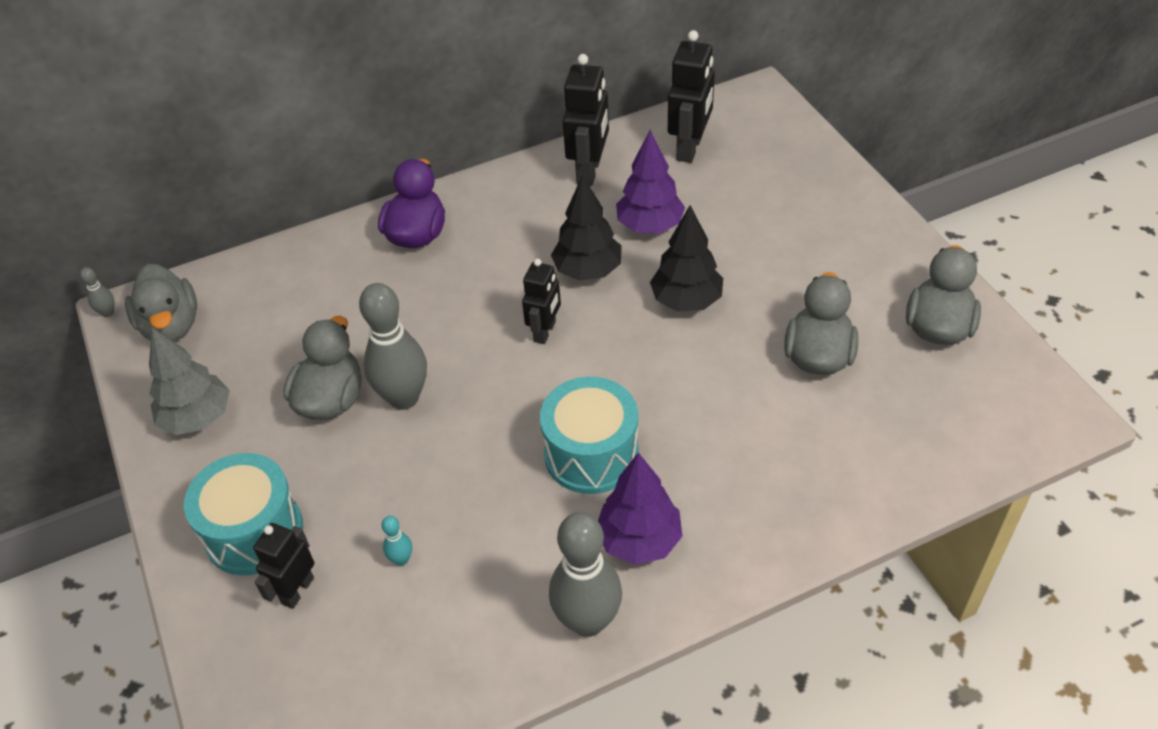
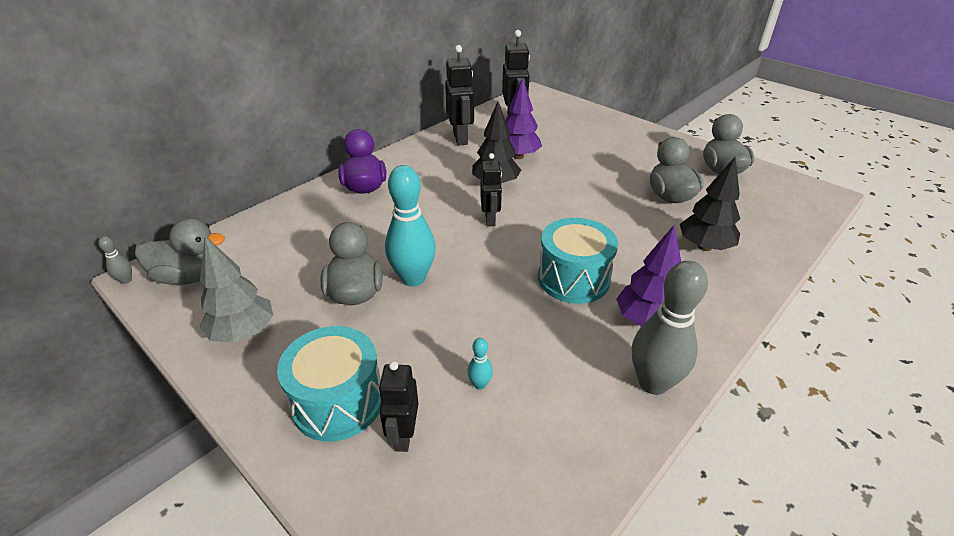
camera: 25 degrees left, 10 degrees down
(171, 326) = (190, 277): grey duck -> grey duck turned 45 degrees counterclockwise
(404, 398) = (413, 278): grey bowling pin -> turquoise bowling pin
(686, 301) = (569, 186): black tree -> black tree (704, 247)

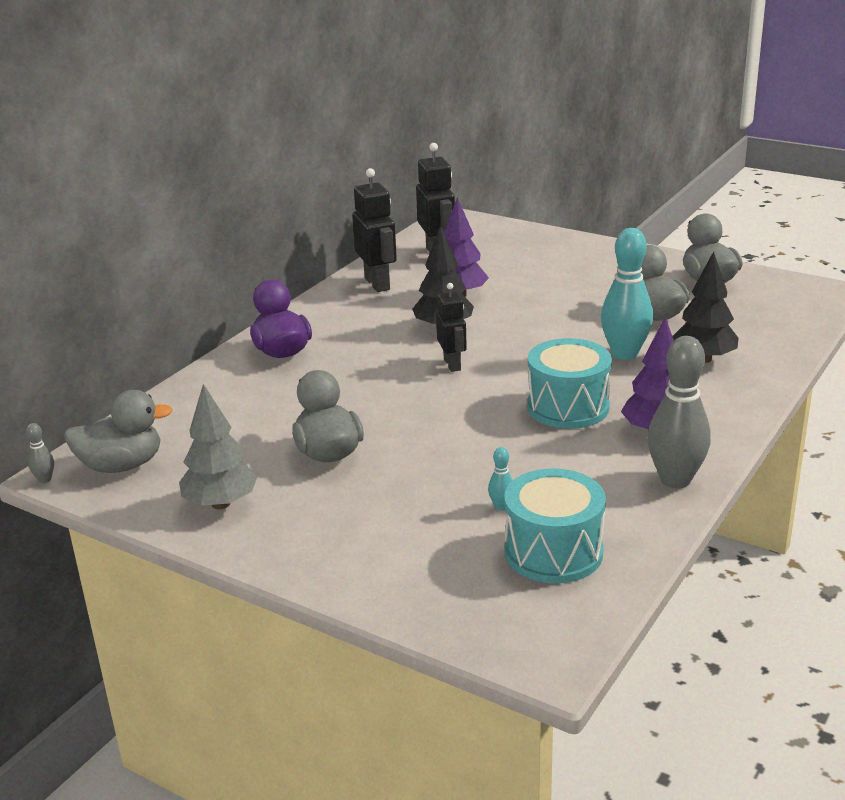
camera: 10 degrees left, 10 degrees down
(338, 401) = (360, 541): turquoise drum -> turquoise drum (553, 552)
(403, 435) = (441, 554): black robot -> none
(413, 278) = (388, 431): turquoise bowling pin -> turquoise bowling pin (624, 354)

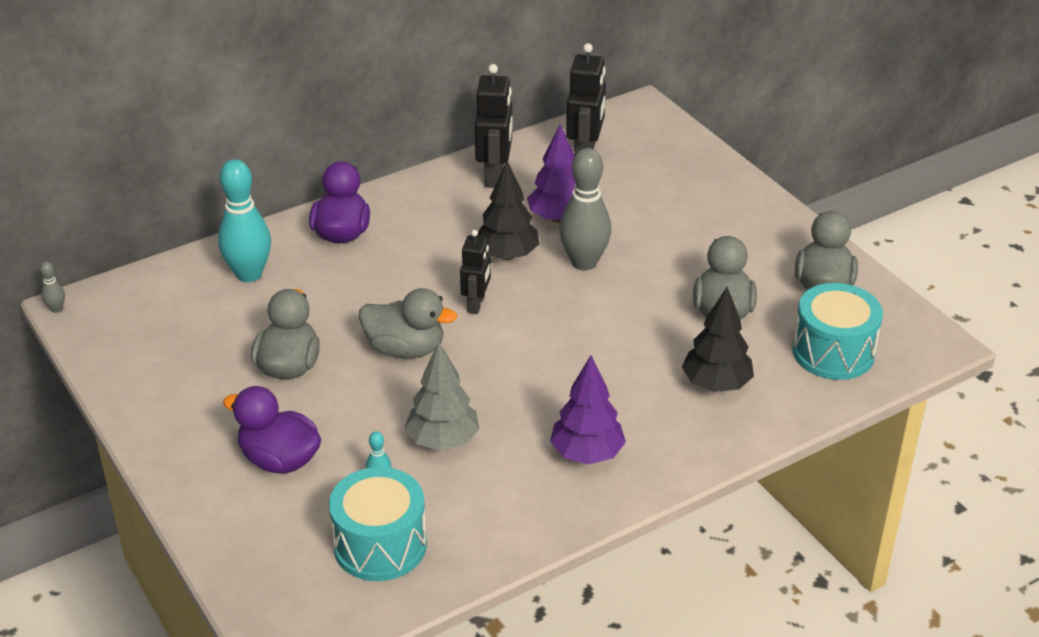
camera: 25 degrees right, 10 degrees up
(121, 465) = (121, 317): grey duck -> grey duck (405, 349)
(221, 504) = (166, 387): grey tree -> grey tree (443, 441)
(391, 521) = (279, 460): none -> purple duck
(568, 407) = (534, 394): turquoise drum -> turquoise drum (833, 352)
(624, 354) = (646, 350): turquoise bowling pin -> turquoise bowling pin (249, 274)
(675, 480) = (552, 514): grey bowling pin -> grey bowling pin (584, 262)

